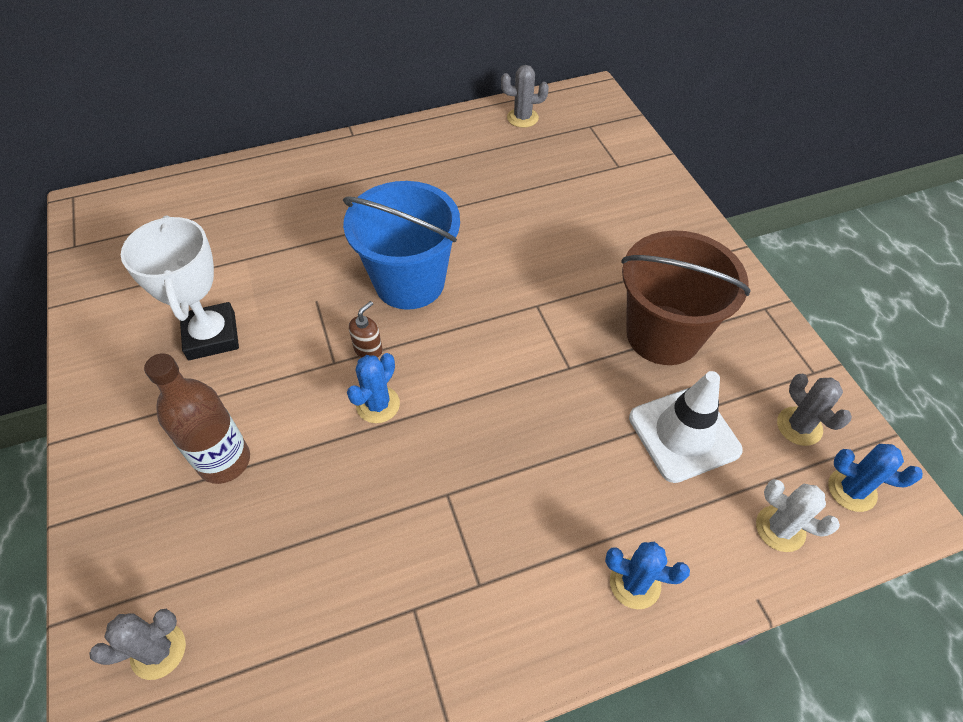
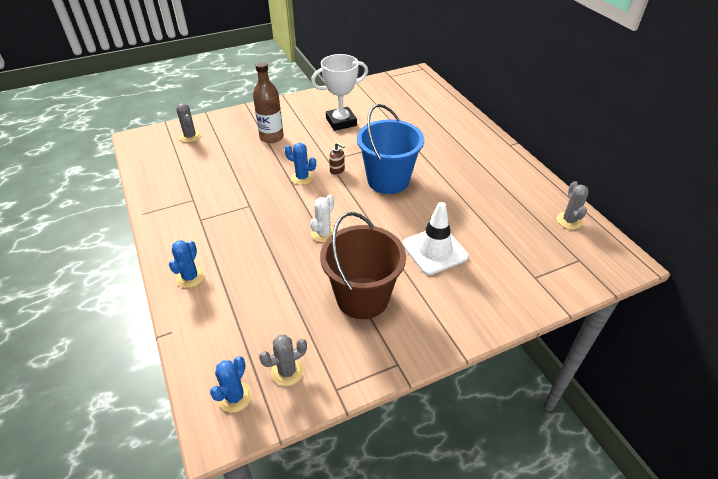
camera: 85 degrees right, 10 degrees down
(684, 434) = (282, 304): white traffic cone -> white traffic cone (434, 250)
(780, 528) = (212, 349): white cactus -> white cactus (323, 233)

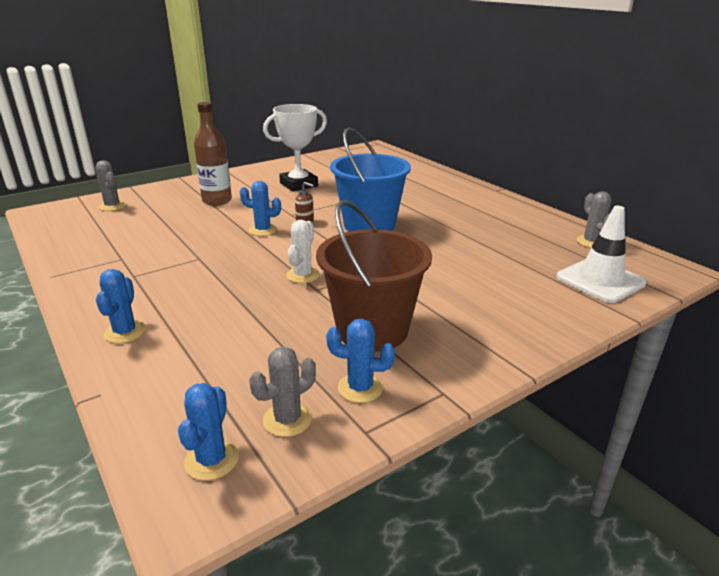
camera: 10 degrees left, 15 degrees down
(341, 351) = (360, 388): none -> blue cactus
(434, 250) = (448, 278): white traffic cone -> white traffic cone (600, 280)

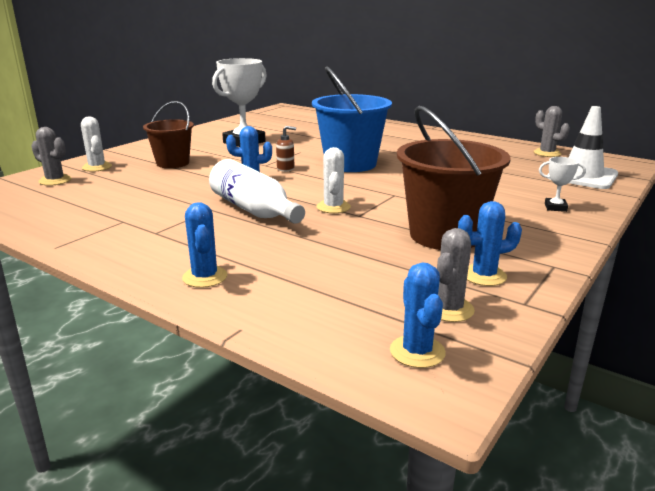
camera: 20 degrees left, 5 degrees down
(155, 196) = (97, 167): none -> white cactus
(217, 201) = (173, 163): brown bottle -> brown bucket
(232, 266) = (254, 210): none -> white bottle
(524, 317) = (555, 207): none -> white trophy

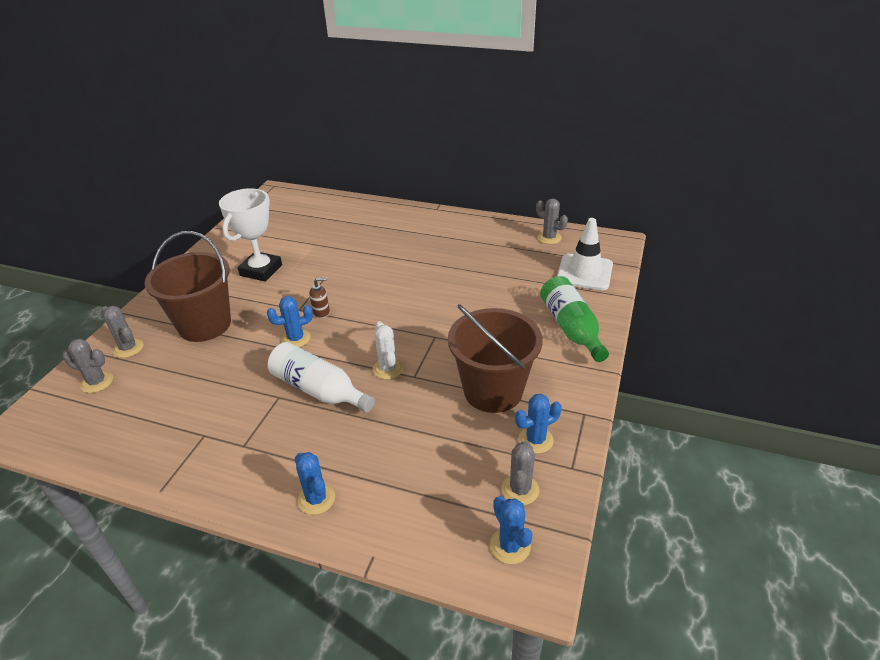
camera: 15 degrees left, 15 degrees up
(97, 167) = (128, 348): white cactus -> grey cactus
(173, 163) = (205, 325): brown bucket -> brown bucket, size x1.59
(350, 164) = (379, 291): blue bucket -> none
(555, 207) = (571, 328): white trophy -> green bottle

